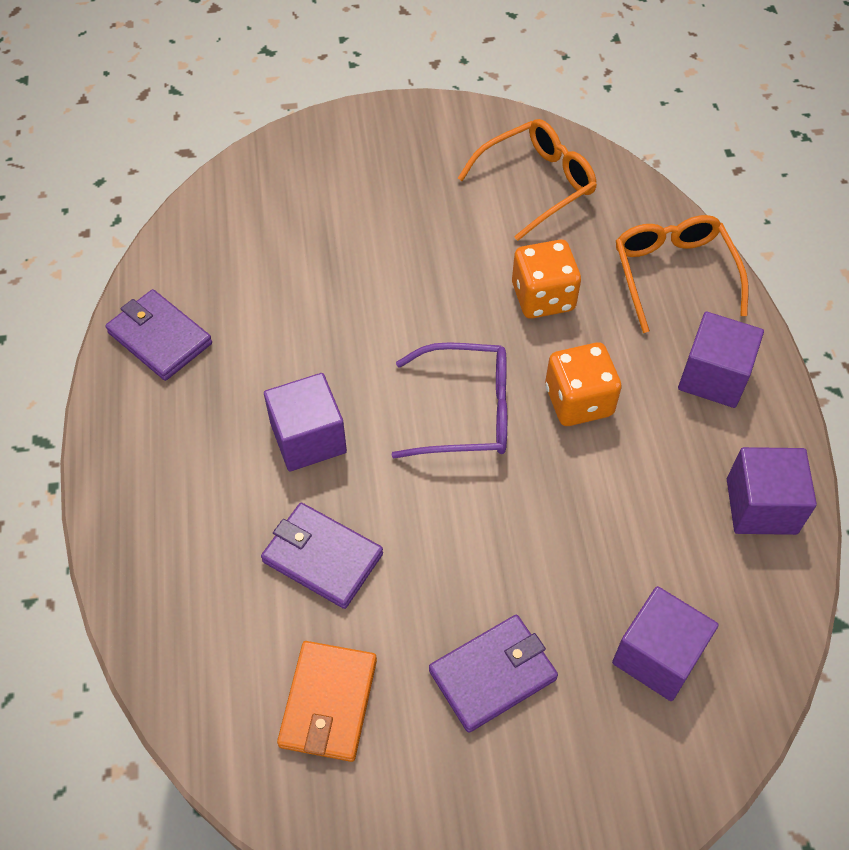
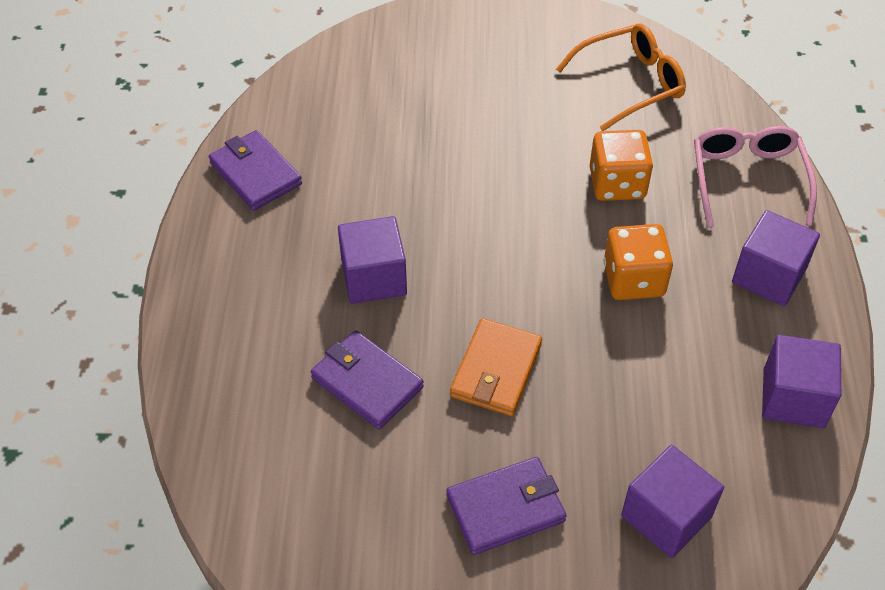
camera: 10 degrees right, 5 degrees down
(328, 703) = (348, 509): orange wallet -> orange wallet (496, 370)
(465, 412) = (524, 275): purple glasses -> none
(674, 274) = (747, 180): orange glasses -> pink glasses

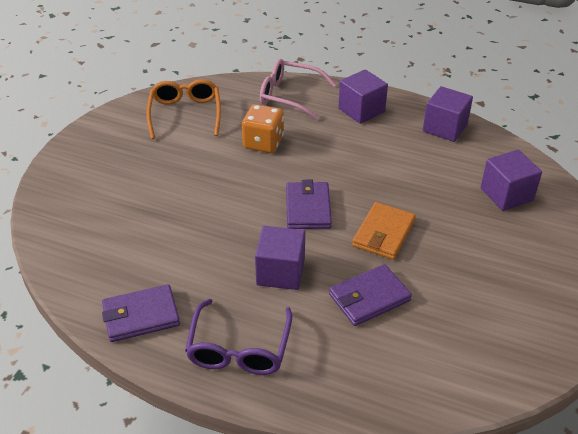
camera: 70 degrees left, 10 degrees down
(239, 275) = (239, 348): none -> purple glasses
(496, 370) = (383, 233): orange wallet -> orange wallet turned 75 degrees clockwise
(506, 508) = (485, 256): purple wallet -> purple wallet (308, 208)
(633, 280) = (340, 158): orange dice -> none

